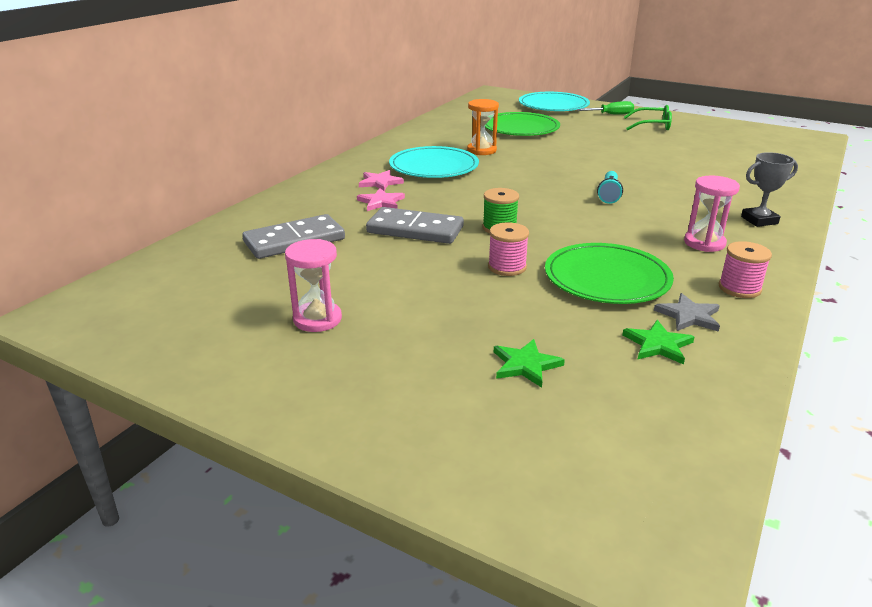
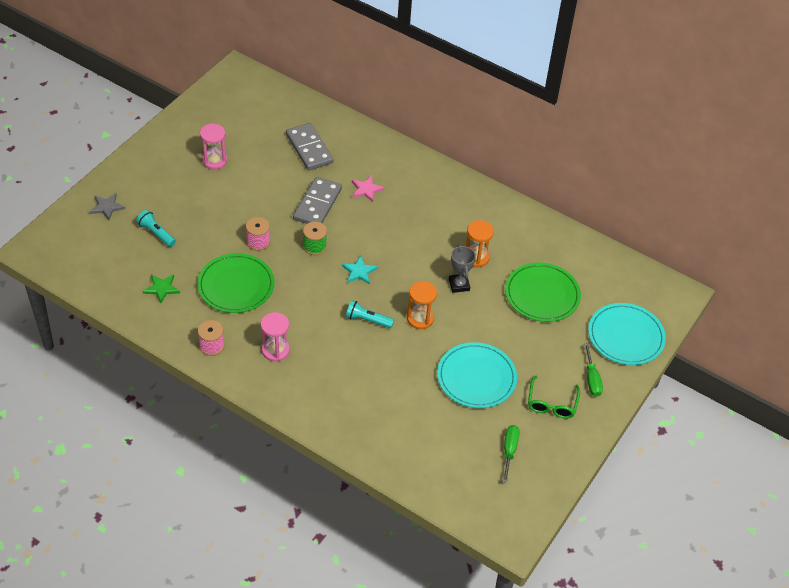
camera: 90 degrees right, 20 degrees up
(380, 182) = (404, 190): pink star -> none
(434, 166) = (437, 223): turquoise plate -> turquoise plate (476, 377)
(525, 365) = (156, 233): green star -> turquoise flashlight
(532, 201) = (359, 272): none -> turquoise star
(587, 171) = (420, 318): none -> orange hourglass
(689, 316) = (186, 310): grey star -> grey star (107, 207)
(723, 138) = (509, 451): none -> green screwdriver
(759, 220) = (308, 397): grey trophy -> grey trophy (459, 285)

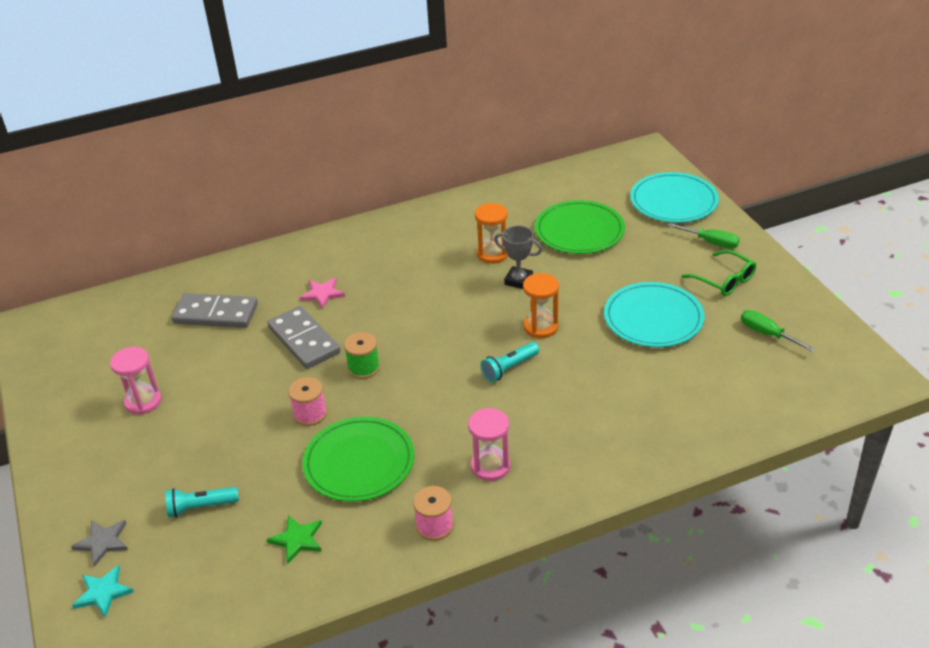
camera: 50 degrees left, 10 degrees down
(359, 272) = (434, 347): turquoise star -> turquoise star (103, 592)

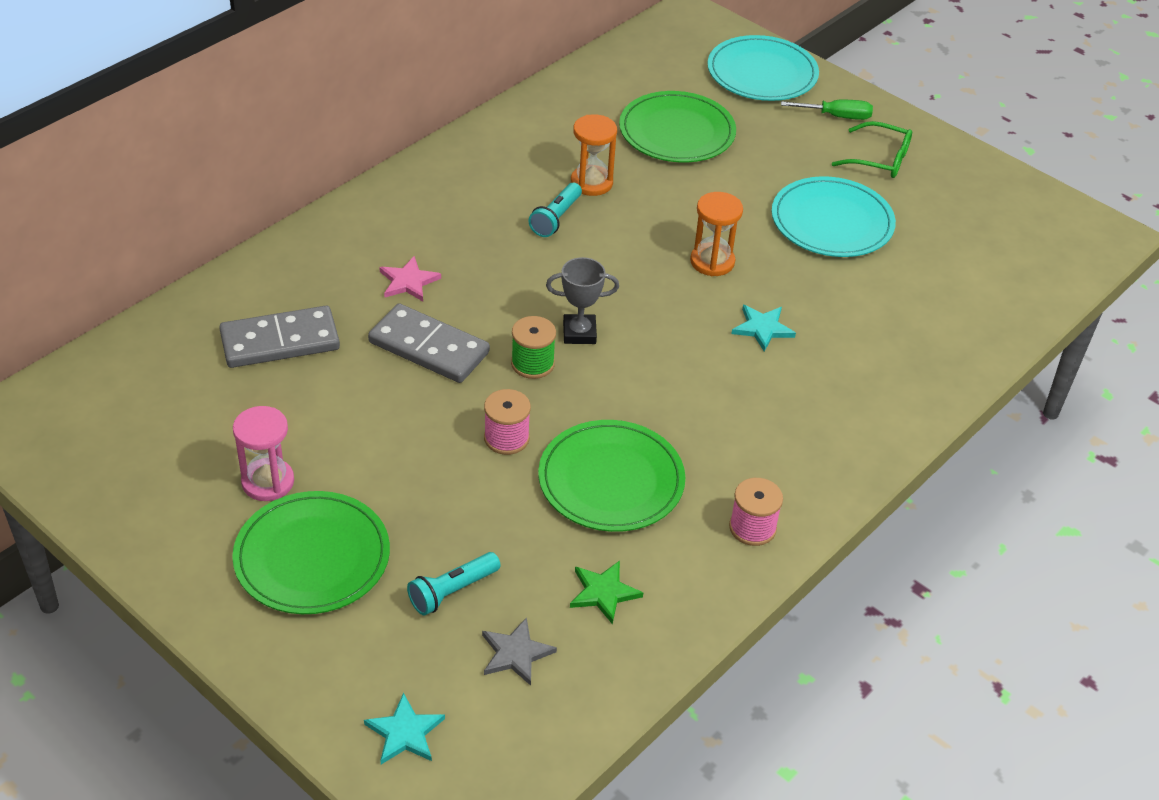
camera: 30 degrees left, 5 degrees up
(103, 542) = (355, 673): grey star -> grey star (516, 653)
(133, 457) = (312, 557): none -> green plate
(490, 466) = (768, 441): pink hourglass -> none
(509, 368) = (710, 320): turquoise flashlight -> turquoise flashlight (556, 218)
(518, 280) = (646, 210): grey trophy -> grey trophy (579, 333)
(544, 383) = (762, 328): none -> turquoise star
(767, 334) = (964, 212): green screwdriver -> none

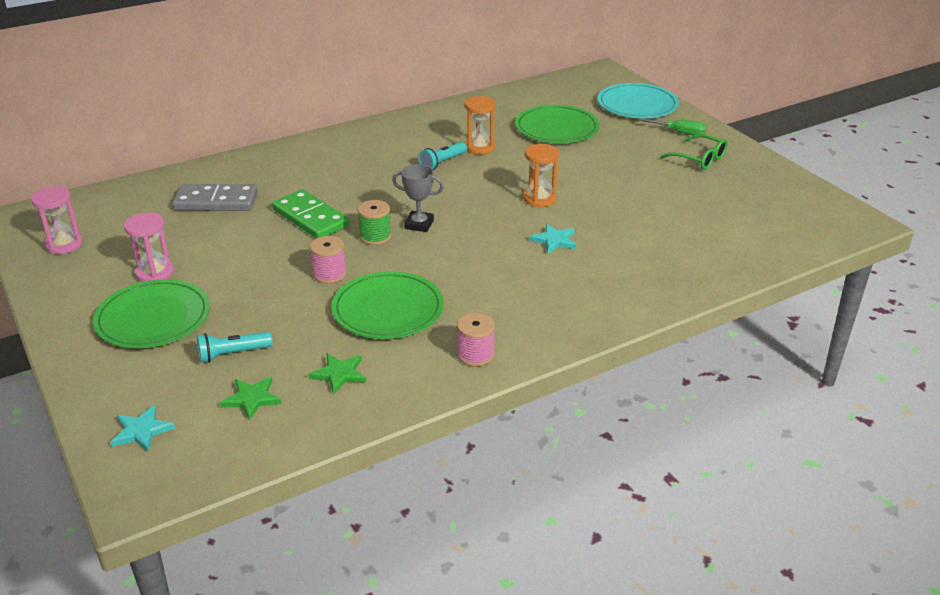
camera: 20 degrees right, 10 degrees down
(105, 458) = (64, 244): none -> pink hourglass
(408, 282) = (321, 182): pink star -> none
(428, 348) = (310, 218): grey domino -> green domino
(516, 653) = (252, 399): grey star -> green star
(832, 222) = (642, 188): turquoise plate -> none

